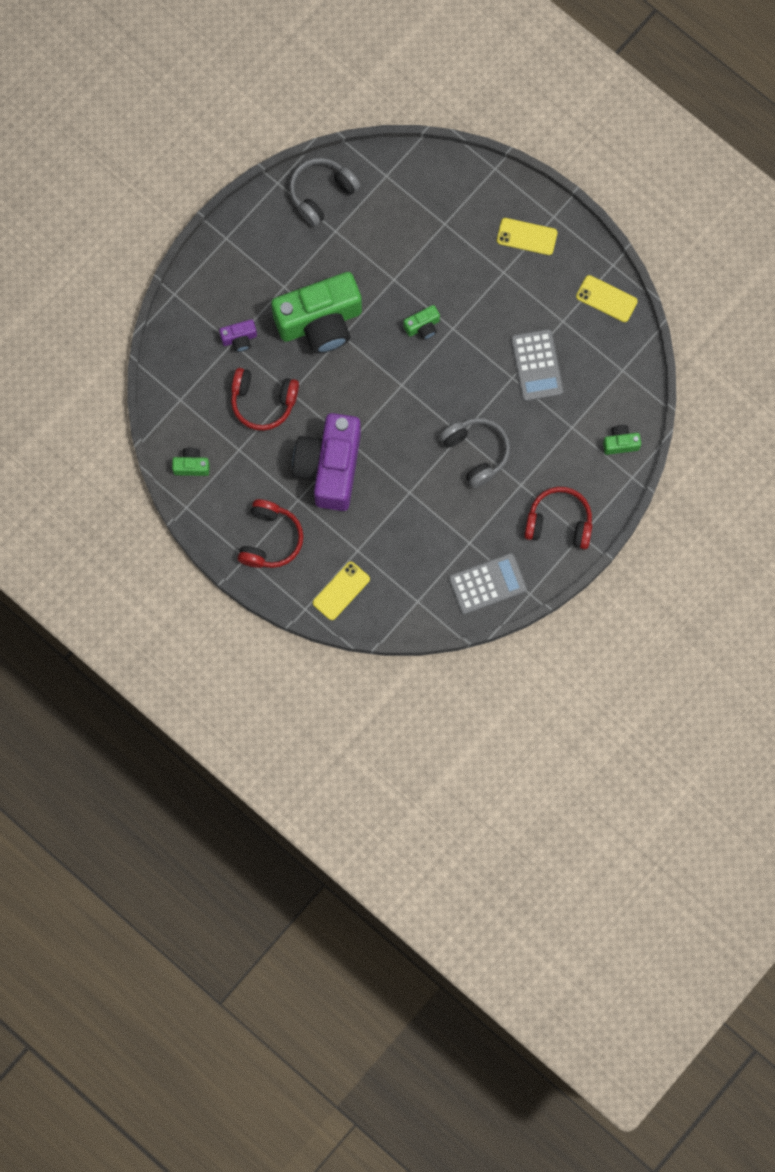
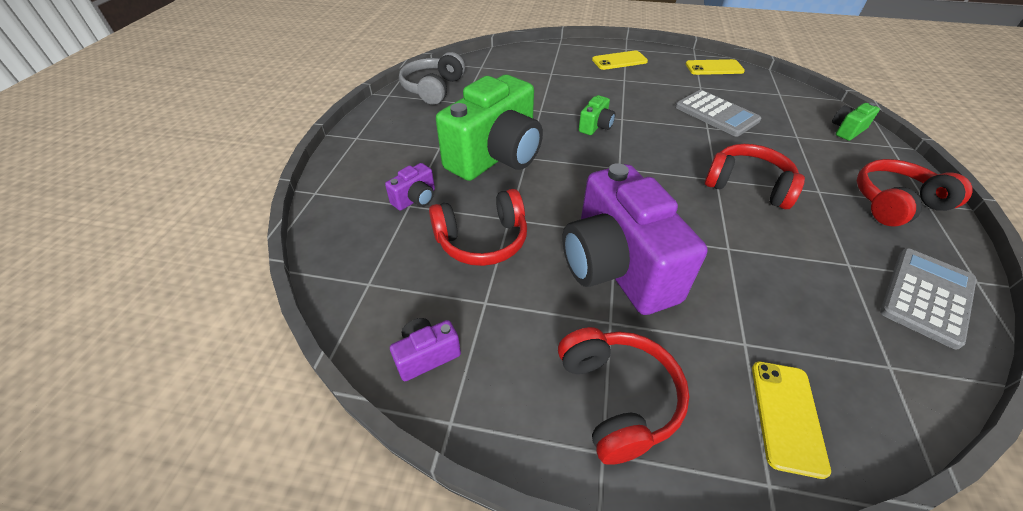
camera: 30 degrees left, 30 degrees down
(191, 466) = (426, 355): green camera -> purple camera
(476, 452) = (747, 186): grey headphones -> red headphones

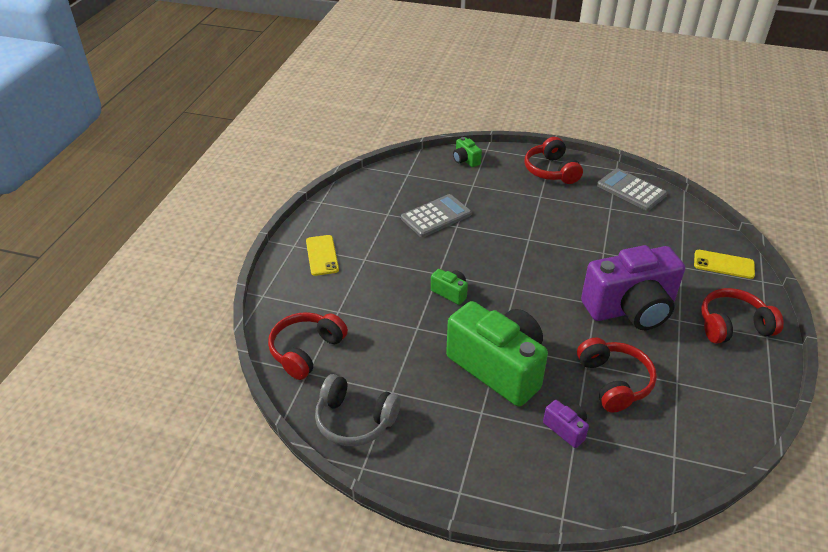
camera: 85 degrees left, 5 degrees down
(426, 355) = (730, 415): purple camera -> none
(714, 68) = (353, 197): yellow phone -> none
(747, 186) = (536, 226): red headphones -> red headphones (306, 351)

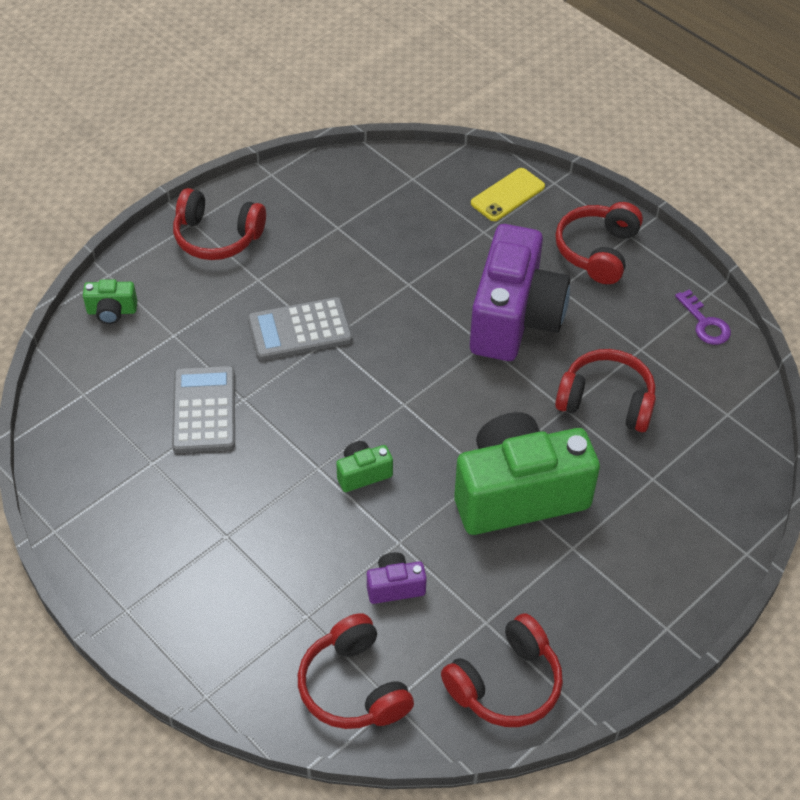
camera: 60 degrees left, 10 degrees up
(322, 255) = (177, 584): yellow phone -> none
(355, 420) = (505, 684): grey headphones -> red headphones
(566, 429) = (642, 483): purple camera -> purple camera (395, 586)
(631, 190) = (322, 187): grey calculator -> grey calculator (300, 330)
(740, 410) = (705, 323): none -> purple key

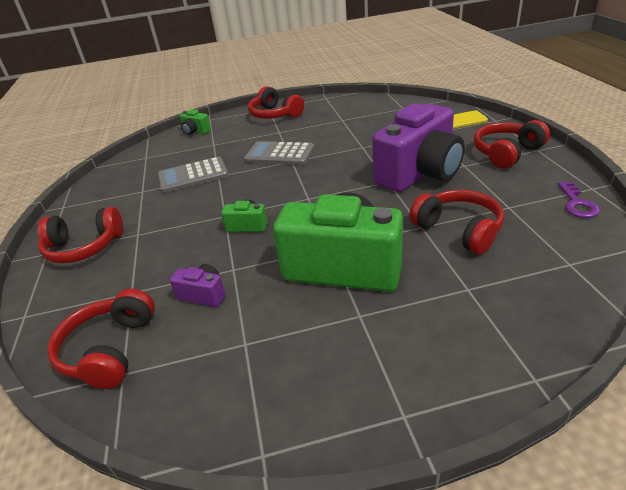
camera: 35 degrees right, 15 degrees down
(204, 410) = (193, 176): grey calculator -> grey calculator turned 135 degrees counterclockwise
(505, 684) = (217, 399): red headphones -> red headphones (84, 247)

